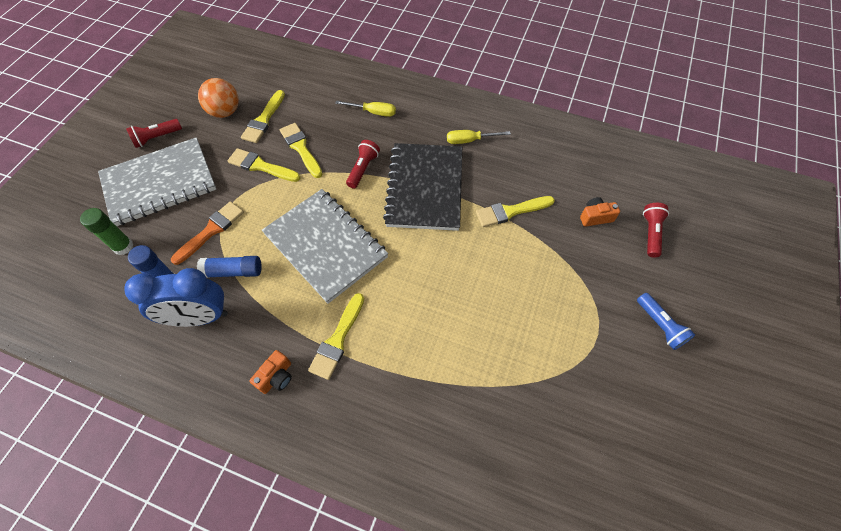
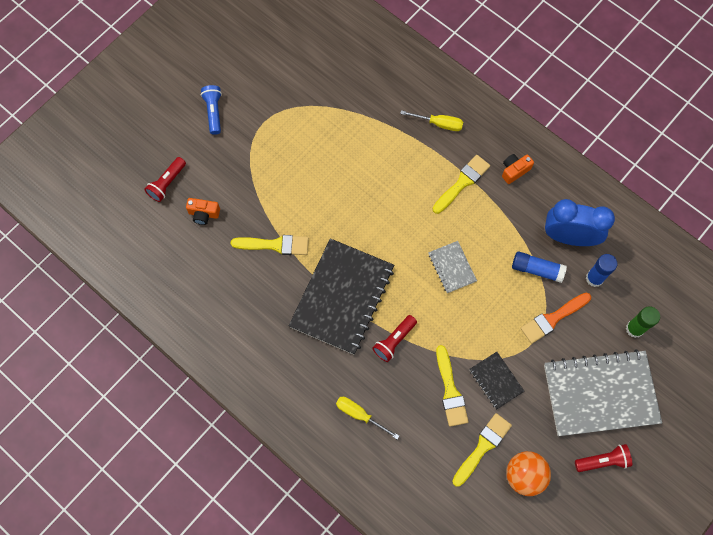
camera: 160 degrees left, 10 degrees up
(261, 166) = (496, 381): yellow brush -> black notebook
(325, 245) = (452, 267): grey notebook -> grey notebook, size x0.46
(469, 140) = (274, 339): yellow screwdriver -> yellow screwdriver (439, 124)

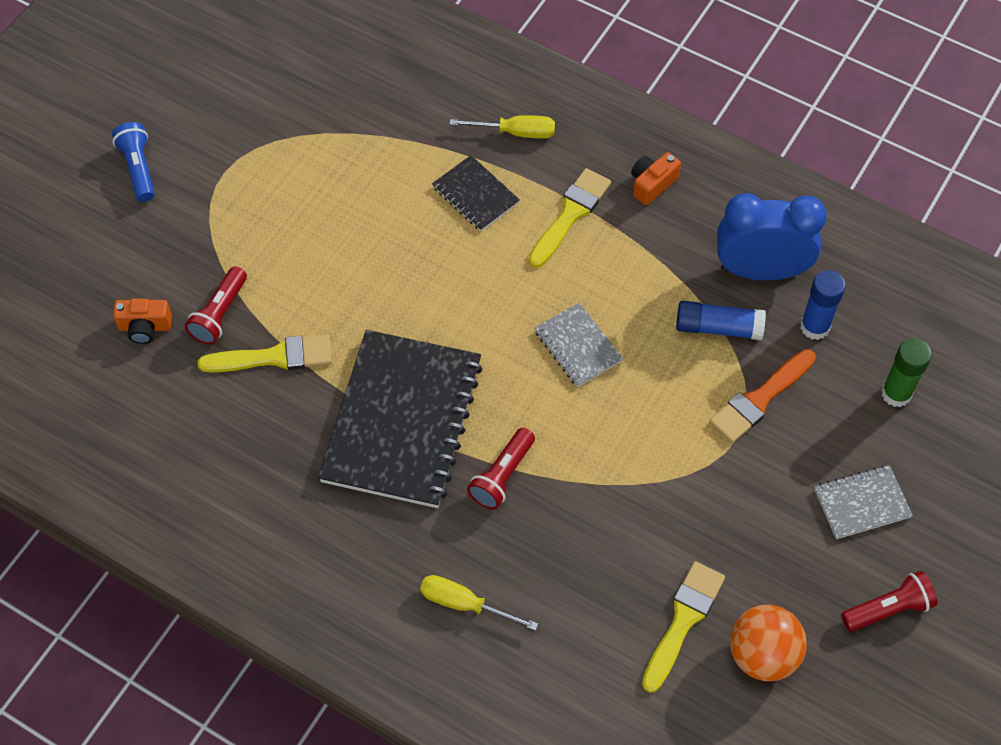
camera: 10 degrees left, 10 degrees down
(167, 183) = (75, 289): red flashlight -> red flashlight (219, 314)
(450, 390) = (611, 539): yellow brush -> none
(496, 381) = (685, 511): black notebook -> black notebook (475, 195)
(600, 394) = (862, 503): grey notebook -> grey notebook, size x0.46

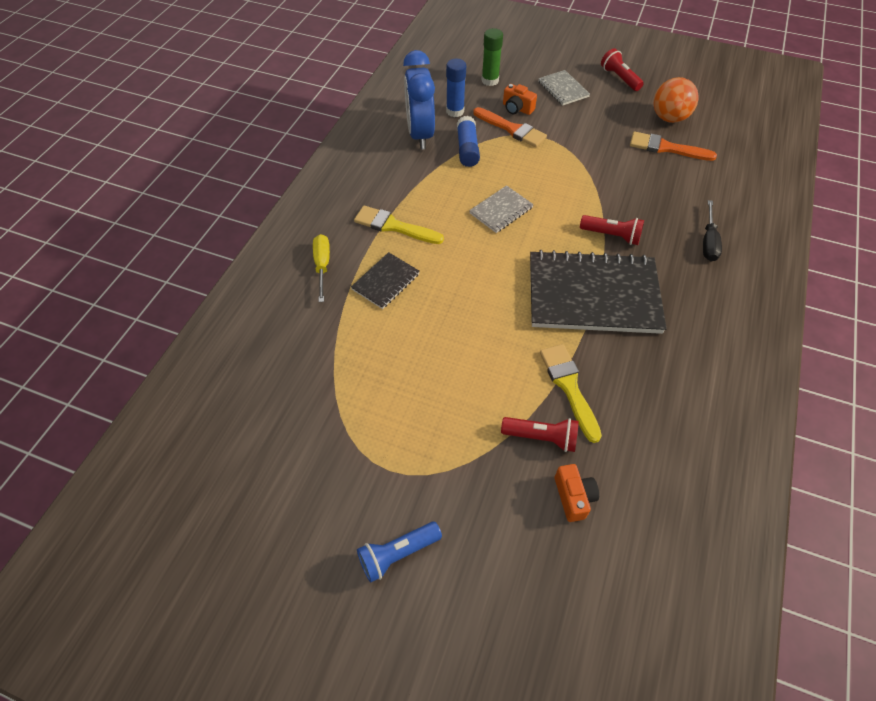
camera: 100 degrees left, 5 degrees down
(464, 604) = (708, 242): yellow screwdriver -> black screwdriver
(652, 184) = (360, 188): orange camera -> orange camera (517, 109)
(683, 620) = (666, 148): yellow brush -> orange brush

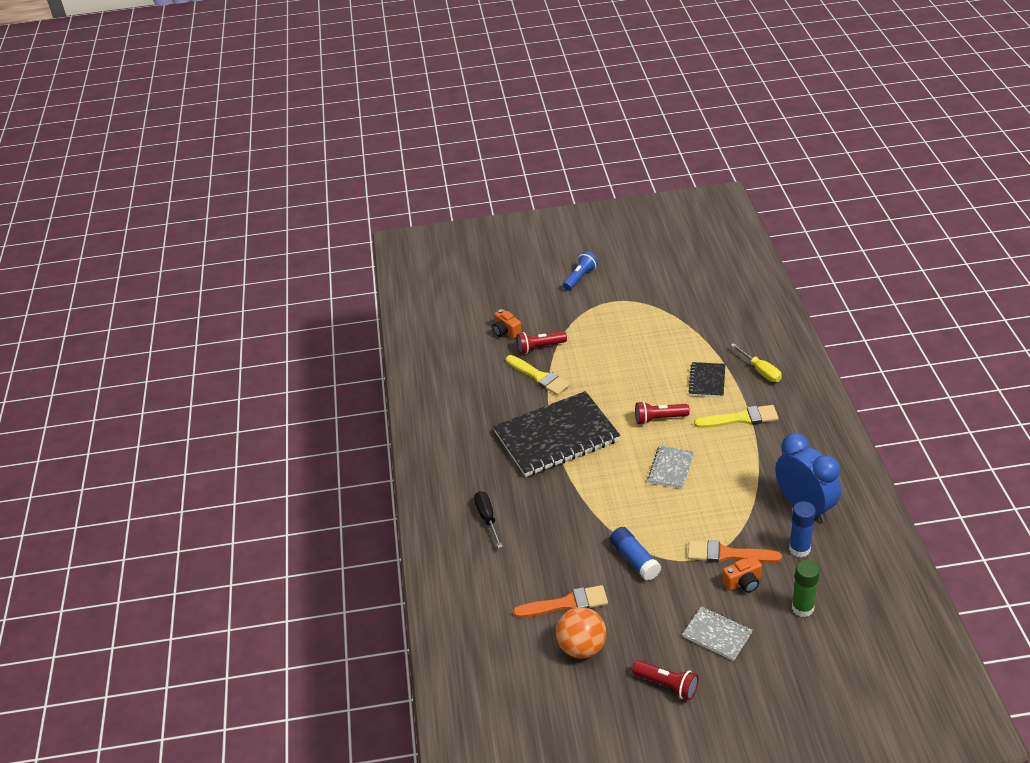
camera: 155 degrees right, 15 degrees down
(467, 149) = (748, 512): blue glue stick -> blue glue stick (635, 559)
(517, 109) = (743, 582): orange camera -> orange camera turned 150 degrees clockwise
(611, 236) = (568, 488): red flashlight -> red flashlight (659, 419)

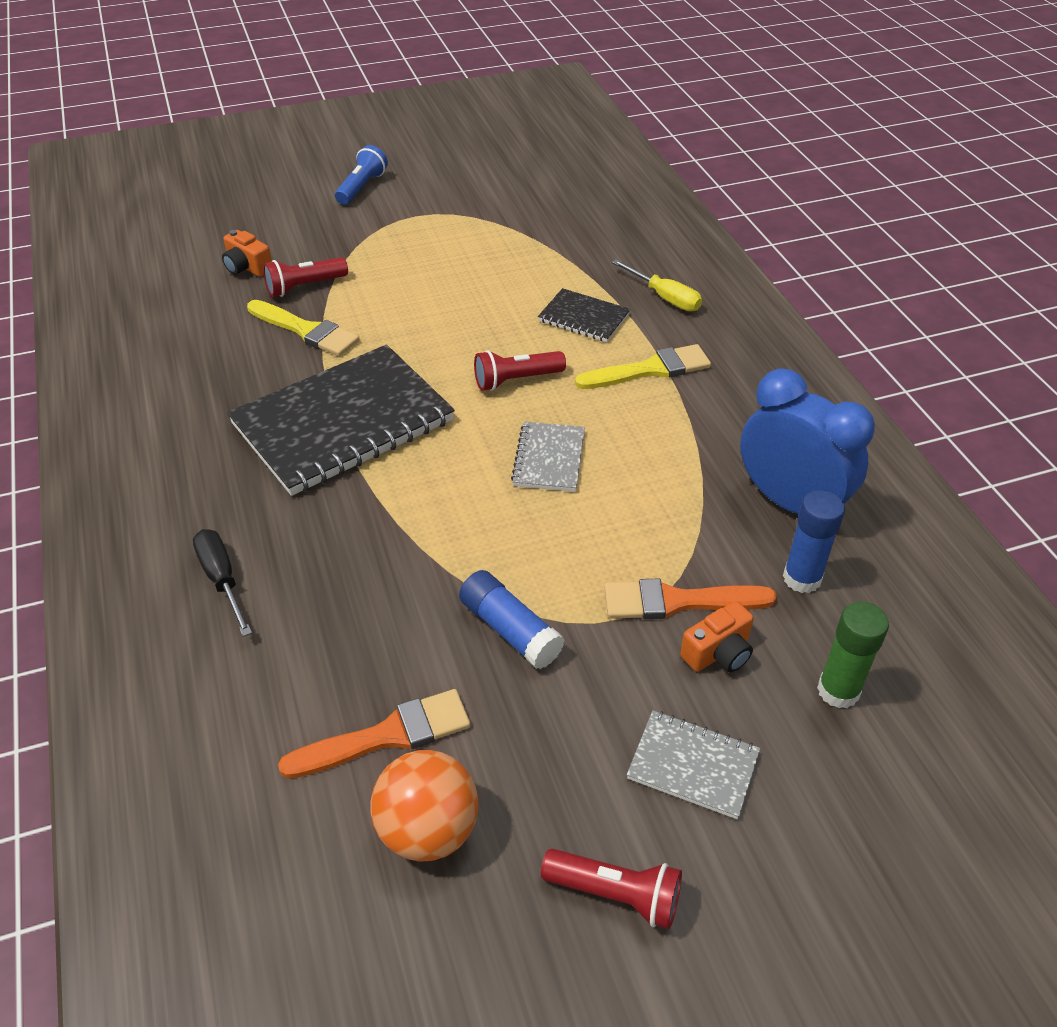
camera: 15 degrees left, 5 degrees up
(707, 381) = (584, 318): black notebook -> black notebook turned 60 degrees counterclockwise

